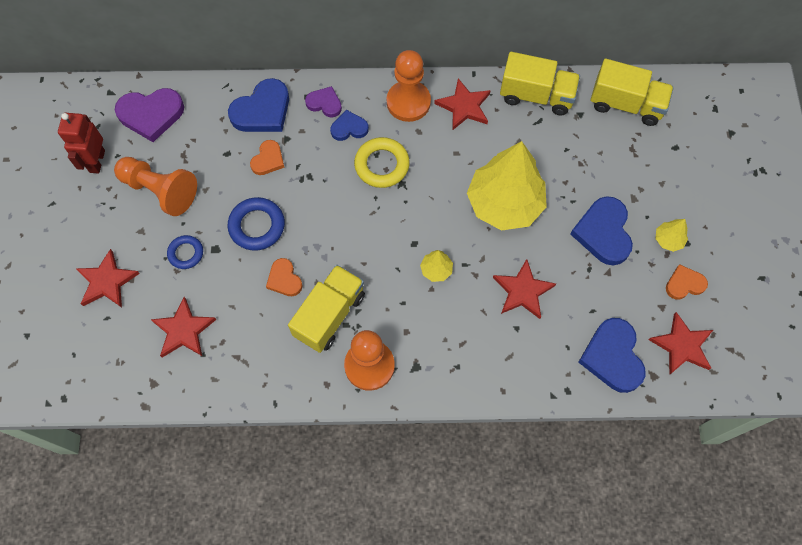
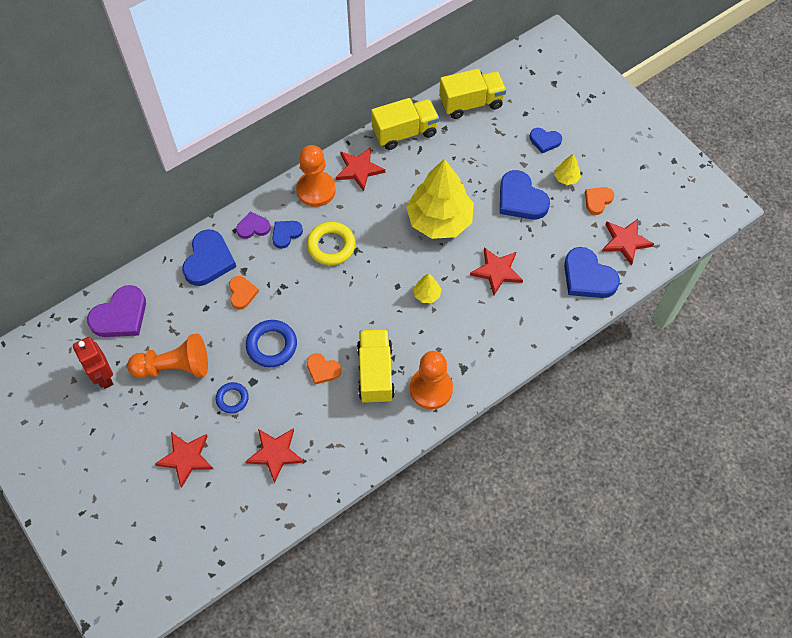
camera: 35 degrees left, 5 degrees down
(674, 188) = (544, 141): none -> blue heart

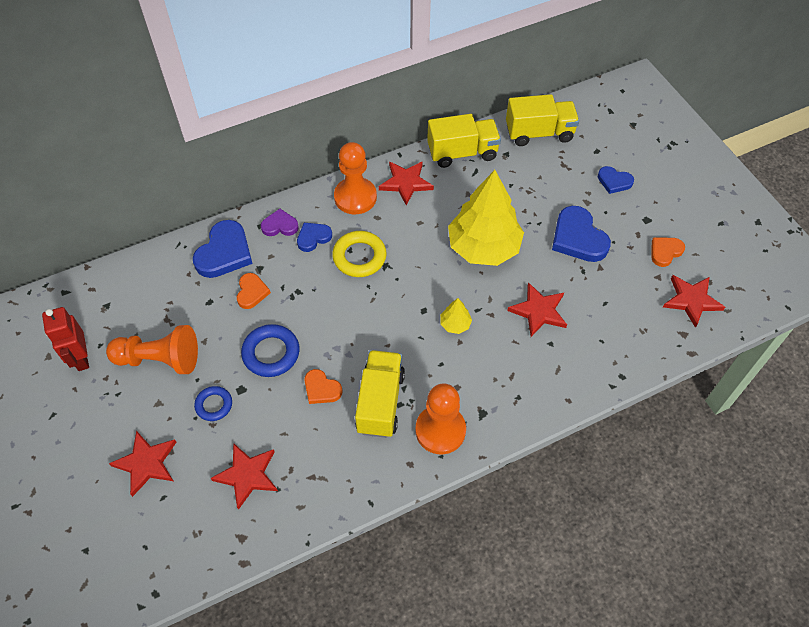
camera: 10 degrees right, 5 degrees down
(120, 316) = (117, 296): purple heart -> none
(566, 178) = (632, 223): yellow tree -> none
(587, 277) = (642, 333): blue heart -> none

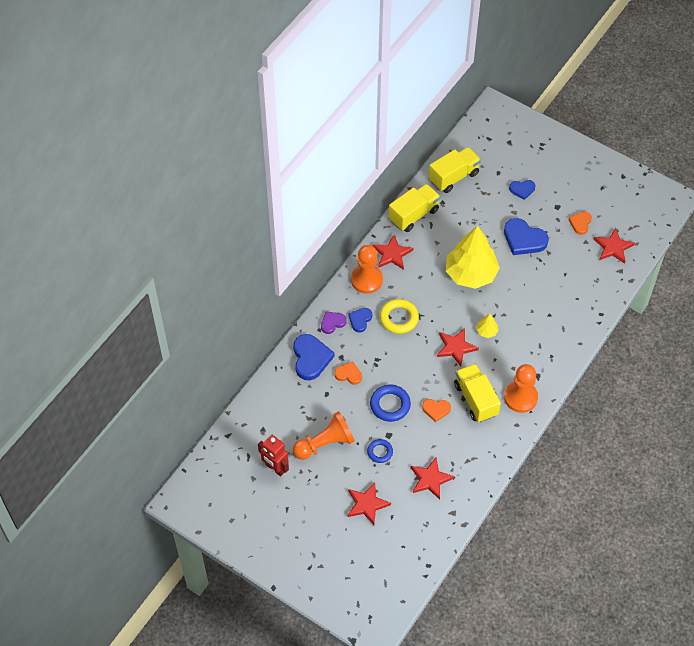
camera: 30 degrees left, 0 degrees up
(252, 292) = (348, 374): orange heart -> orange heart turned 45 degrees counterclockwise
(539, 311) = (530, 298): red star -> red star (456, 347)

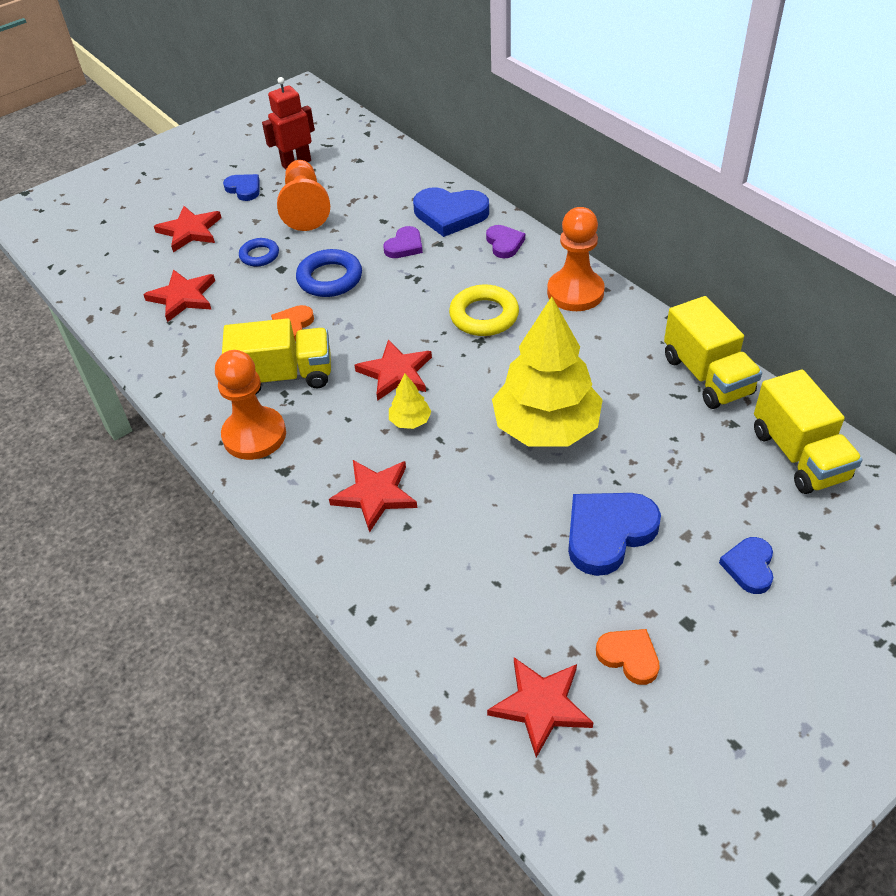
camera: 110 degrees right, 10 degrees down
(348, 374) = (404, 246): orange heart -> purple heart
(360, 320) = (498, 272): blue heart -> blue heart (244, 189)
(392, 254) = (621, 331): red star -> red star (375, 495)

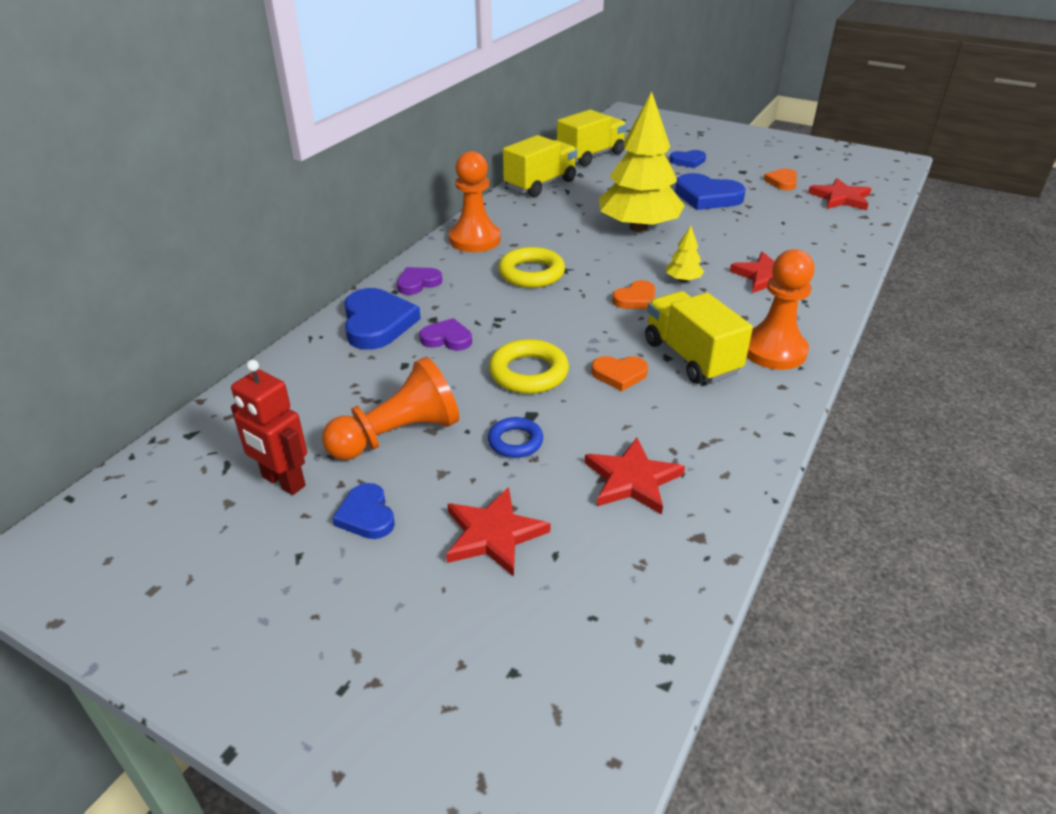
camera: 115 degrees left, 10 degrees down
(244, 189) = (366, 515): blue heart -> blue heart turned 45 degrees counterclockwise
(330, 278) = (528, 373): blue ring -> yellow ring
(395, 373) = (636, 299): red star -> orange heart

